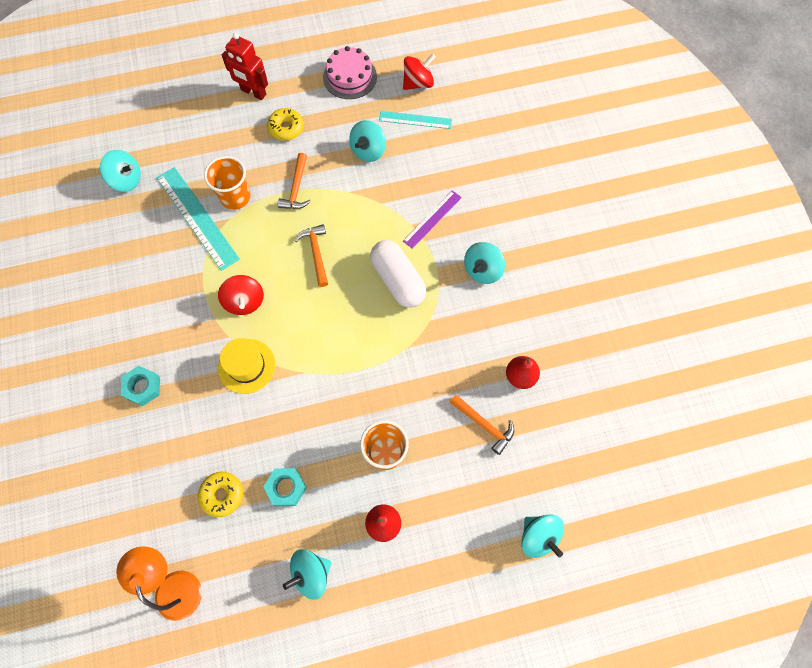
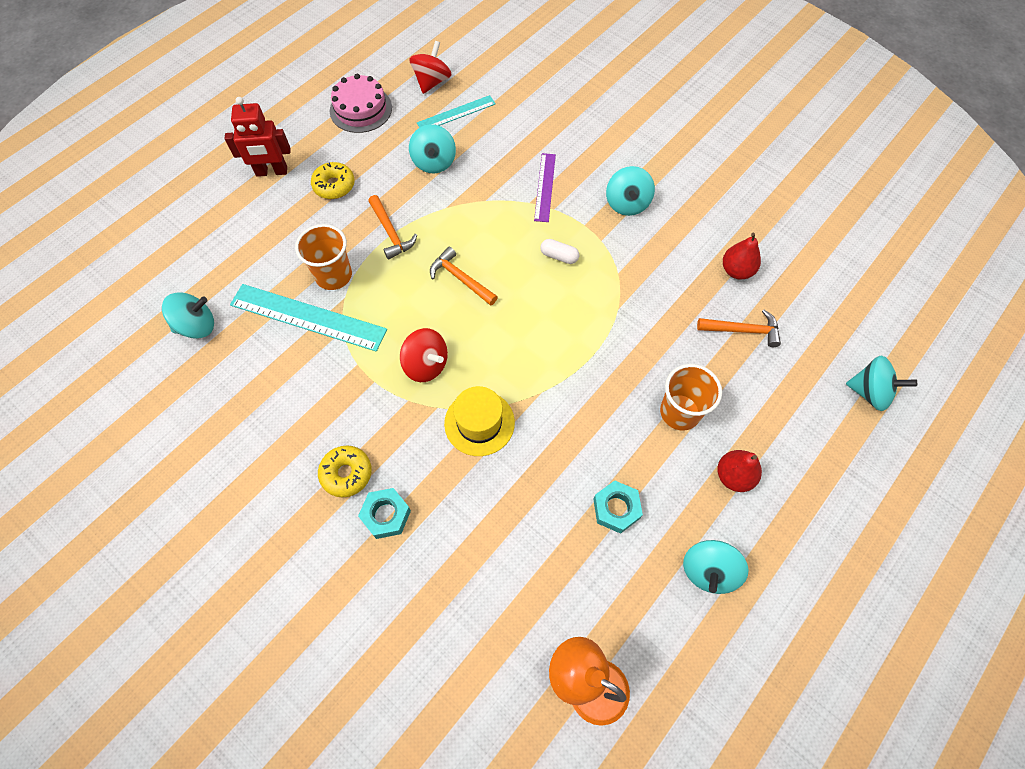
camera: 35 degrees left, 5 degrees down
(222, 495) = (559, 560): yellow donut -> yellow donut (346, 473)
(398, 280) = (559, 256): white capsule -> white capsule, size x0.46

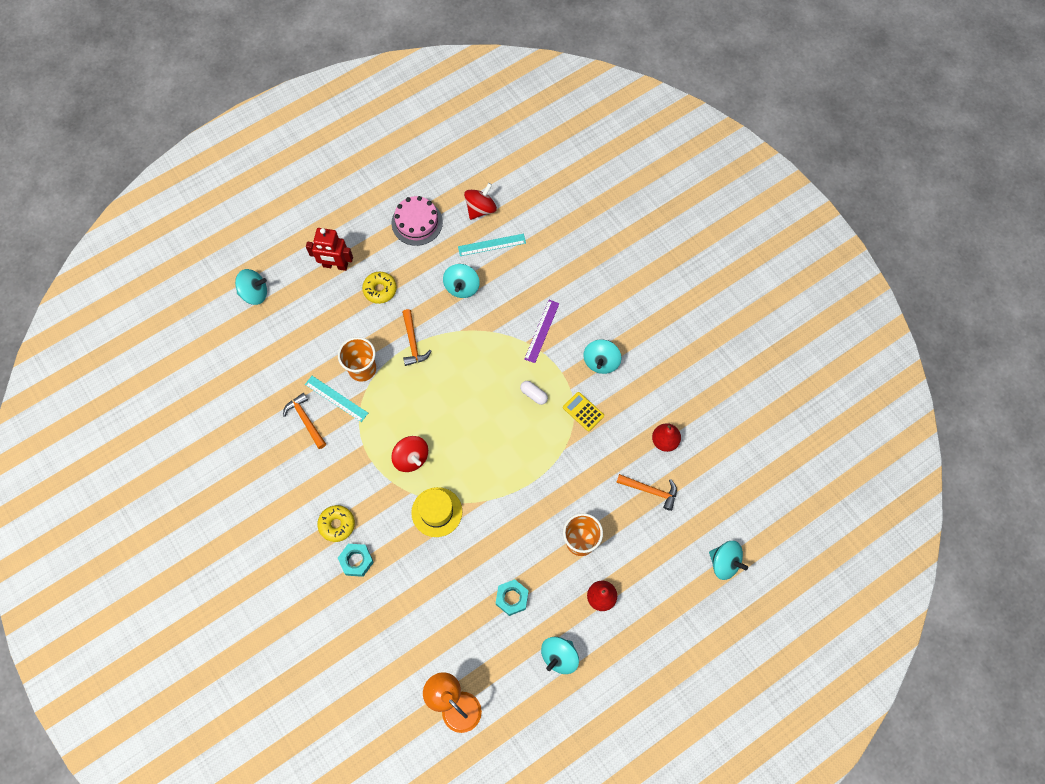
camera: 15 degrees right, 5 degrees up
(197, 326) = (256, 385): turquoise spinning top -> turquoise spinning top (254, 293)
(308, 317) = (336, 398): turquoise ruler -> turquoise ruler, size x0.59
(461, 278) = (455, 395): orange hammer -> orange hammer (306, 420)
(626, 261) = (583, 411): none -> yellow calculator

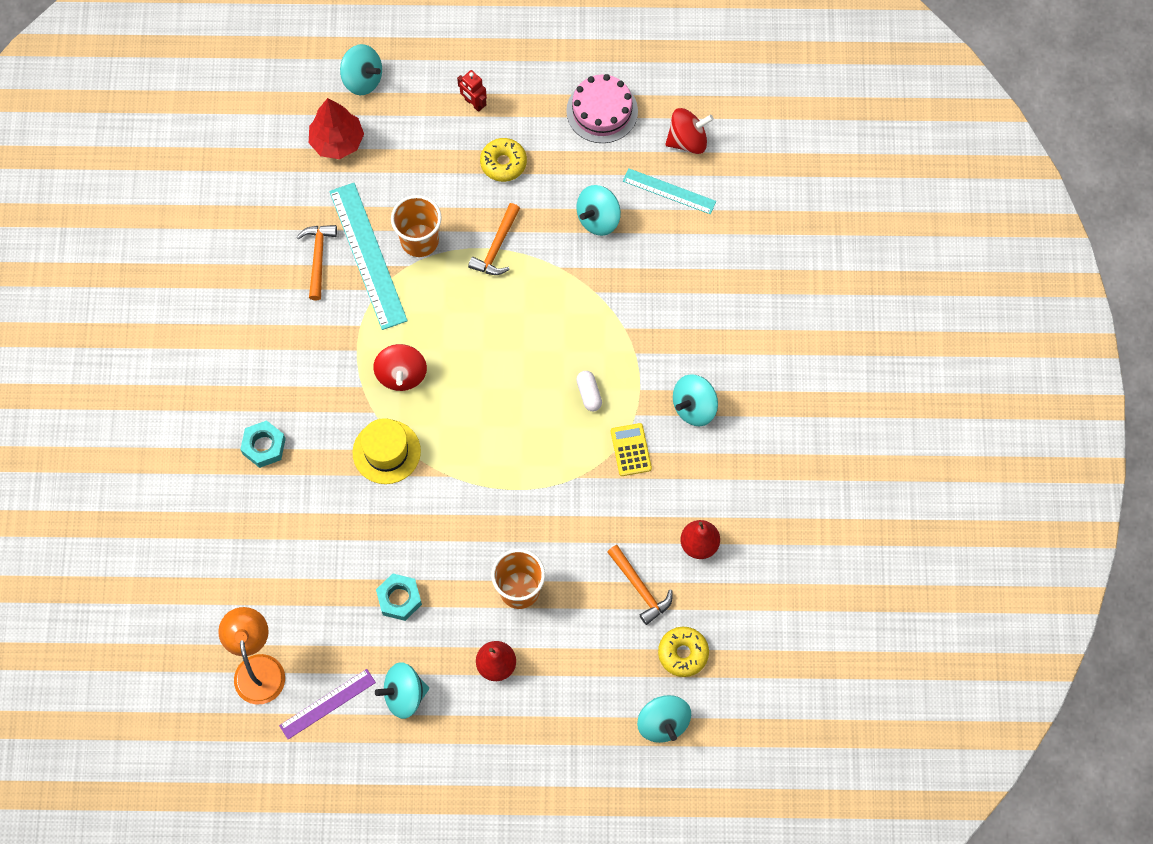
camera: 35 degrees right, 0 degrees up
(266, 341) = (337, 141): none -> red tree
(335, 265) = (473, 103): red robot -> red robot, size x0.61
(336, 398) = (367, 255): turquoise ruler -> turquoise ruler, size x1.69
(337, 524) = (271, 394): yellow donut -> yellow donut (683, 653)
(541, 331) = (652, 328): purple ruler -> purple ruler (327, 704)

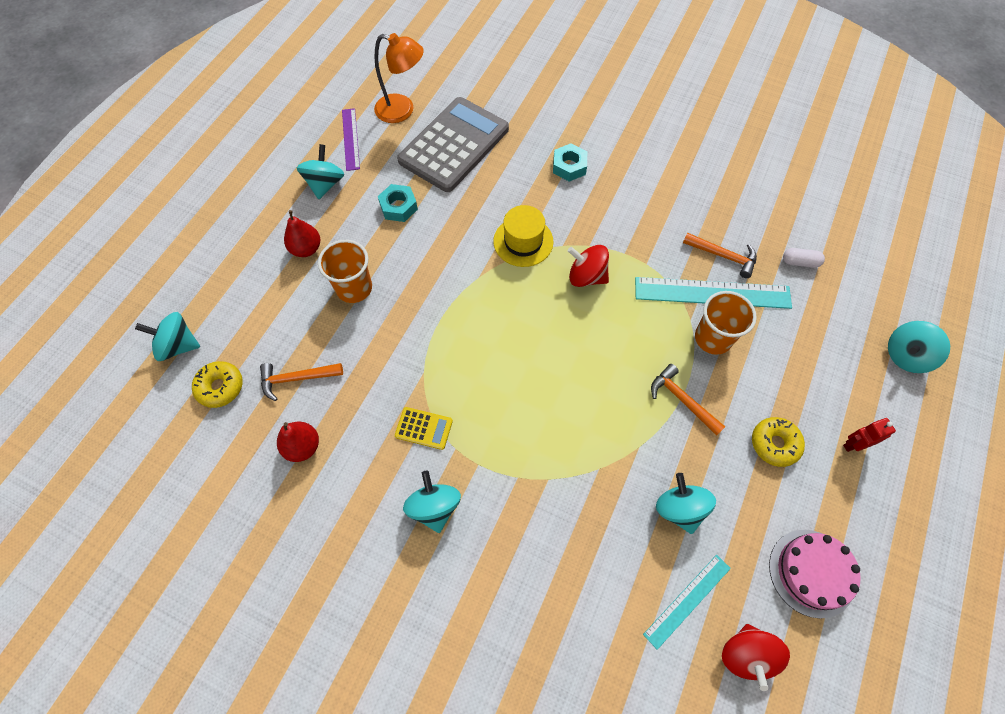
camera: 115 degrees right, 5 degrees down
(286, 583) = (454, 145): none -> grey calculator
(337, 141) = (840, 311): red tree -> none
(589, 394) = (496, 416): white capsule -> white capsule (800, 262)

